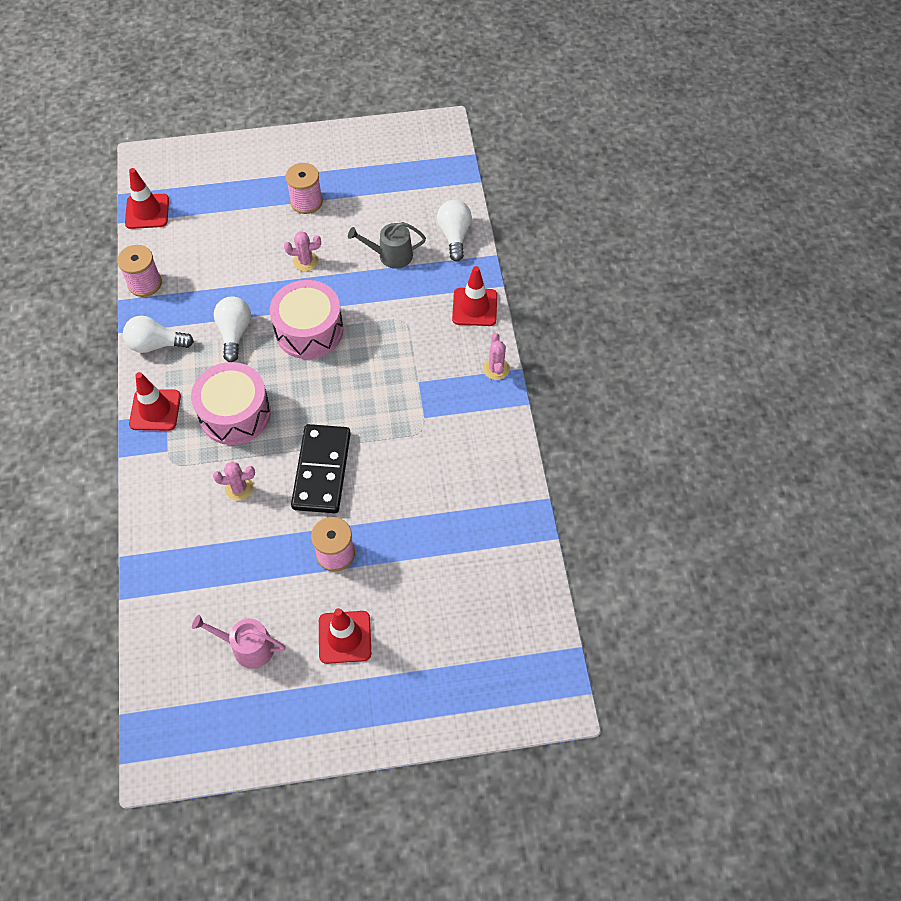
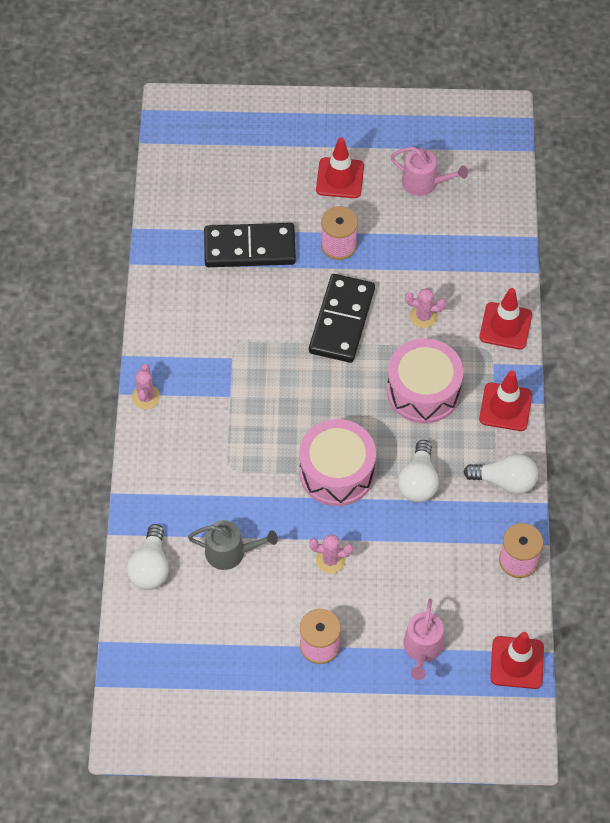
camera: 170 degrees left, 0 degrees up
(224, 210) = (422, 648): none -> pink watering can
(429, 535) = (249, 248): none -> black domino
(474, 307) = (150, 471): red traffic cone -> red traffic cone (505, 326)

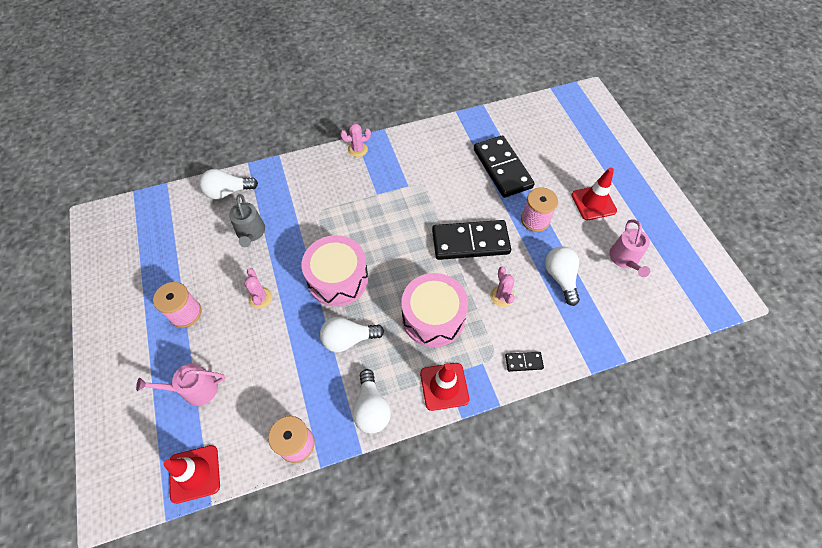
camera: 70 degrees right, 0 degrees up
(423, 252) = (560, 277): none -> white light bulb
(505, 326) = (523, 362): red traffic cone -> black domino

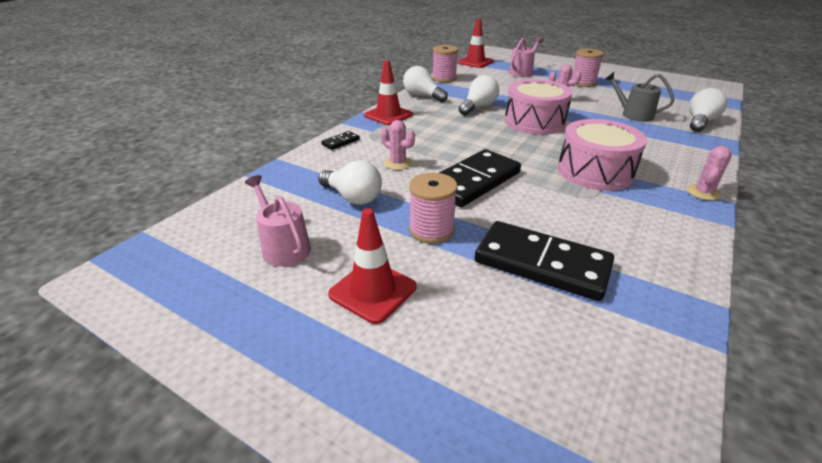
camera: 140 degrees right, 25 degrees down
(433, 317) = (438, 134): pink drum -> pink drum (595, 171)

